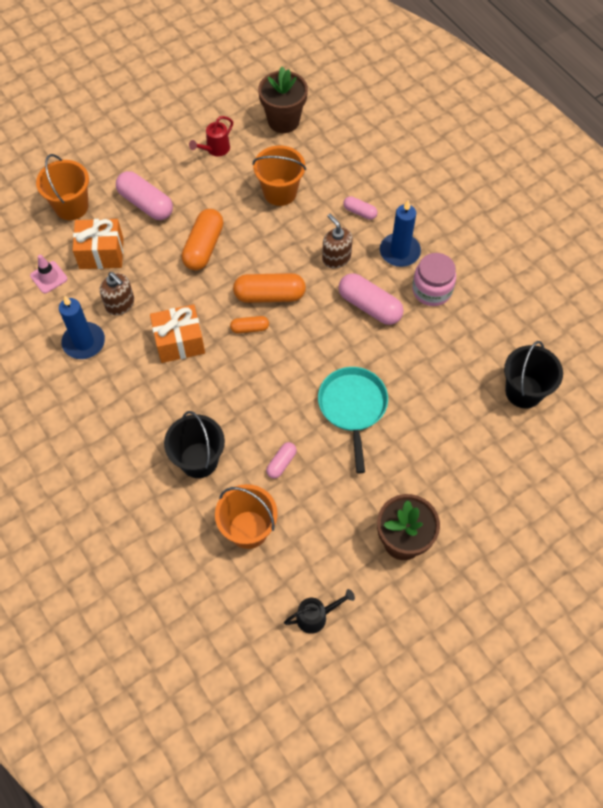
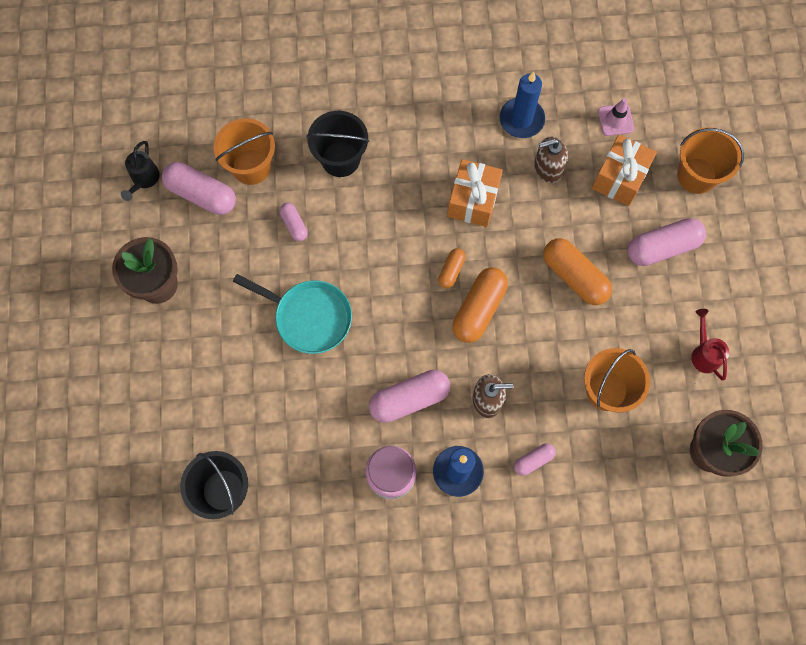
camera: 120 degrees right, 10 degrees up
(299, 556) = (201, 194): none -> pink capsule

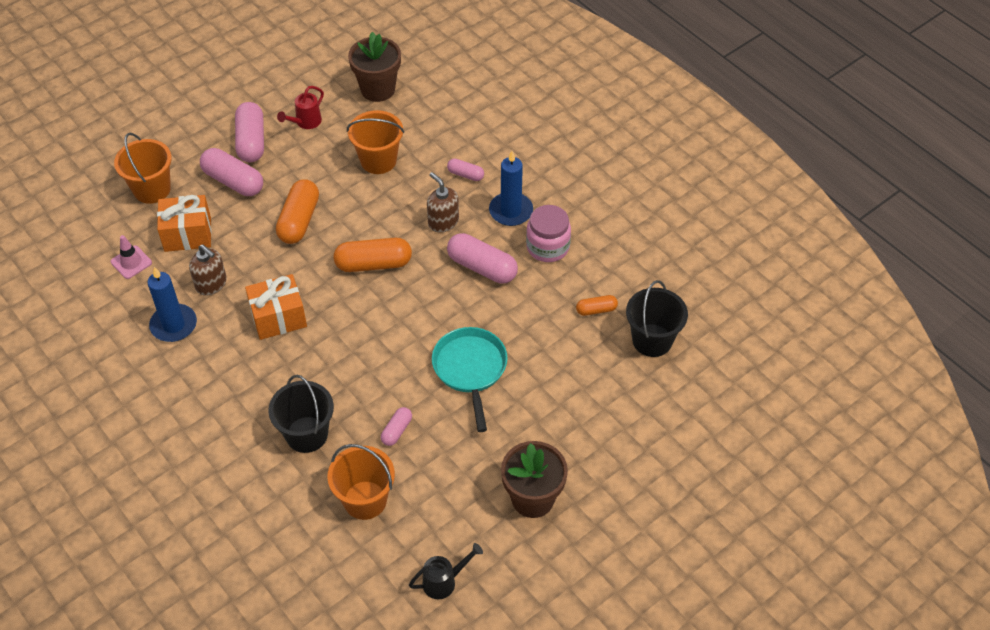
camera: 125 degrees left, 20 degrees down
(201, 194) = (422, 522): pink capsule -> pink capsule (251, 141)
(451, 271) = (354, 298): orange capsule -> orange capsule (596, 310)

